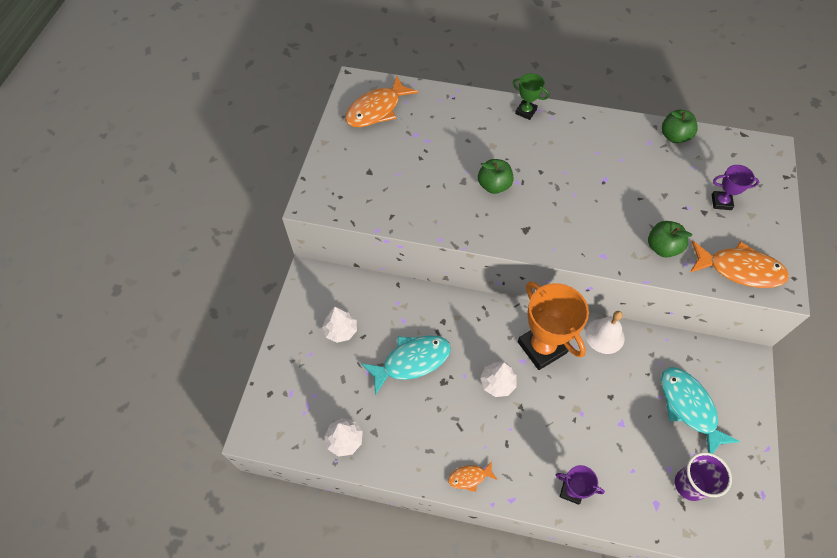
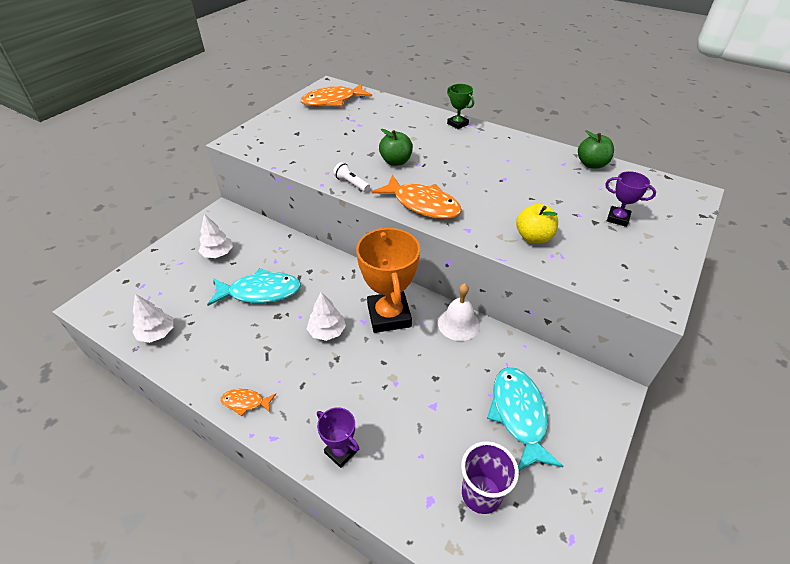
camera: 20 degrees right, 15 degrees down
(468, 229) = (351, 183): none -> white flashlight
(662, 247) = (533, 237): green apple -> yellow apple
(739, 269) = (612, 274): orange fish -> orange fish (422, 204)

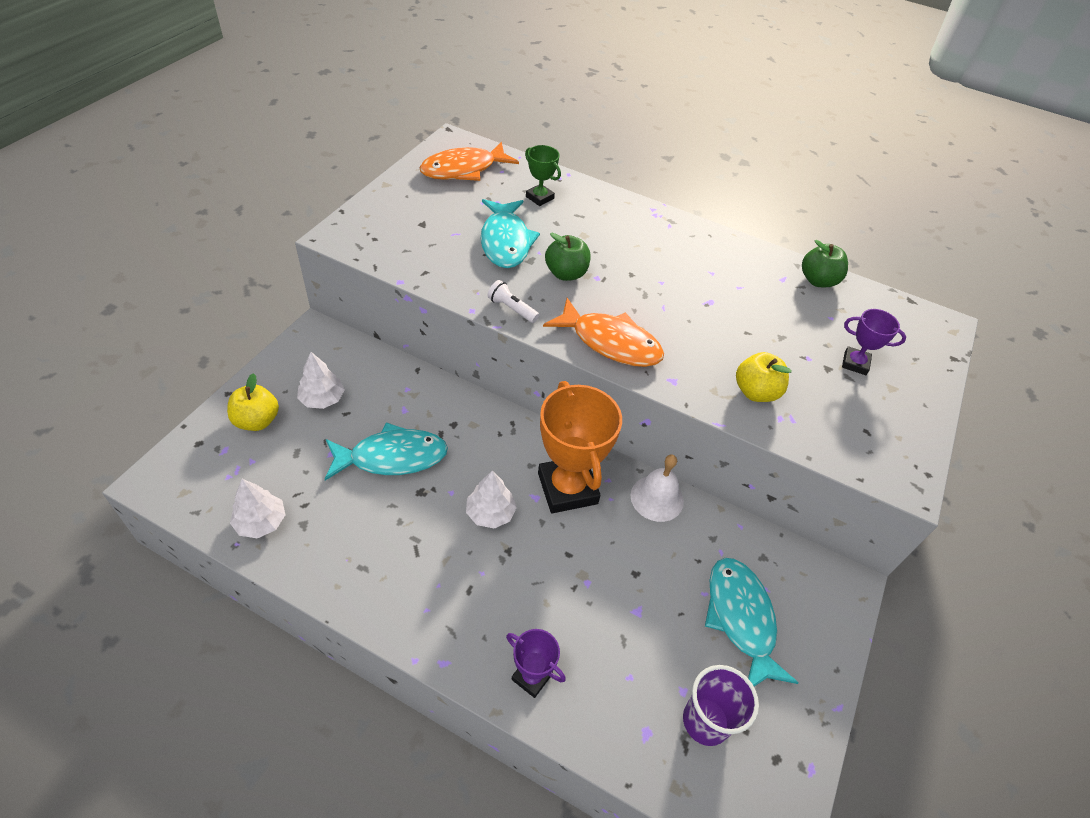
camera: 10 degrees left, 5 degrees up
(169, 267) = (257, 421): none -> yellow apple
(245, 402) = (399, 616): orange fish -> none
(355, 143) = (505, 241): none -> turquoise fish
(457, 124) = (640, 212): green trophy -> green trophy (539, 197)

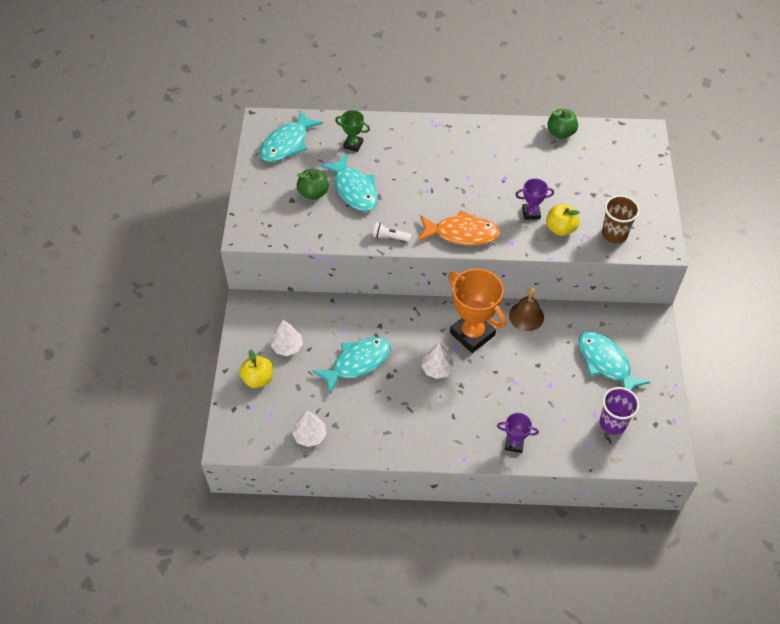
camera: 20 degrees left, 5 degrees up
(463, 170) = (287, 144): orange fish -> turquoise fish
(566, 273) = (407, 197): green apple -> green apple (313, 193)
(657, 498) = (526, 316): white bell -> brown bell
(835, 431) = (614, 234): none -> brown cup
(855, 363) = (607, 184): purple trophy -> purple trophy (531, 213)

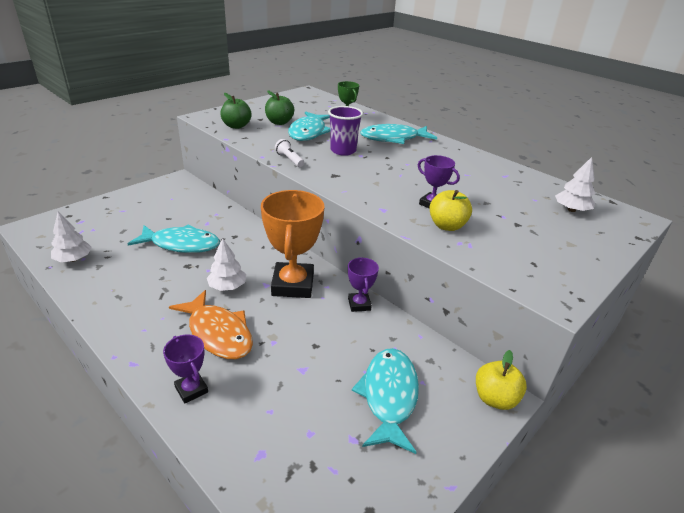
camera: 40 degrees right, 20 degrees down
(258, 379) = (111, 212): yellow apple -> yellow apple (495, 398)
(287, 144) = (304, 102): turquoise fish -> turquoise fish (393, 139)
(287, 346) = (159, 209): white tree -> white tree (571, 210)
(462, 233) = (348, 184): orange fish -> orange fish (218, 333)
(526, 316) = (359, 304): brown bell -> purple trophy
(561, 133) = (534, 180): green apple -> green apple (236, 126)
(613, 423) = (317, 461): purple cup -> purple cup (343, 151)
(614, 234) = (504, 258): brown cup -> none

